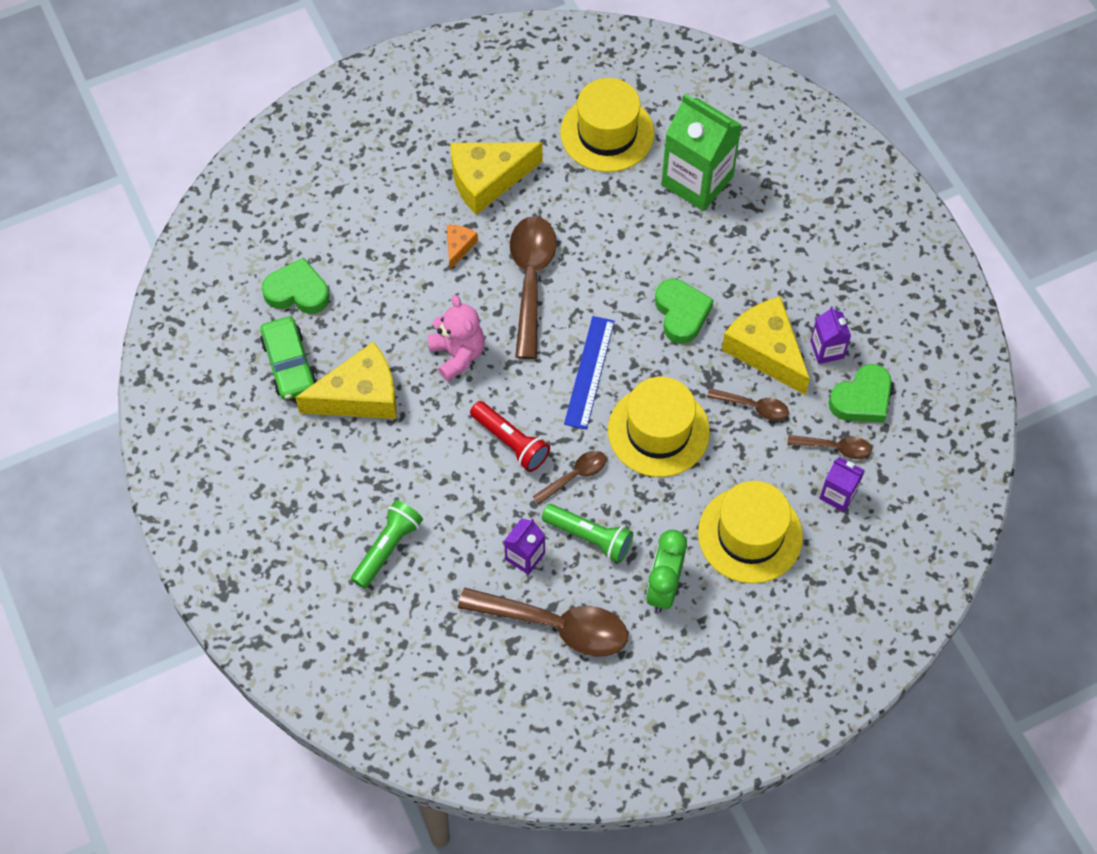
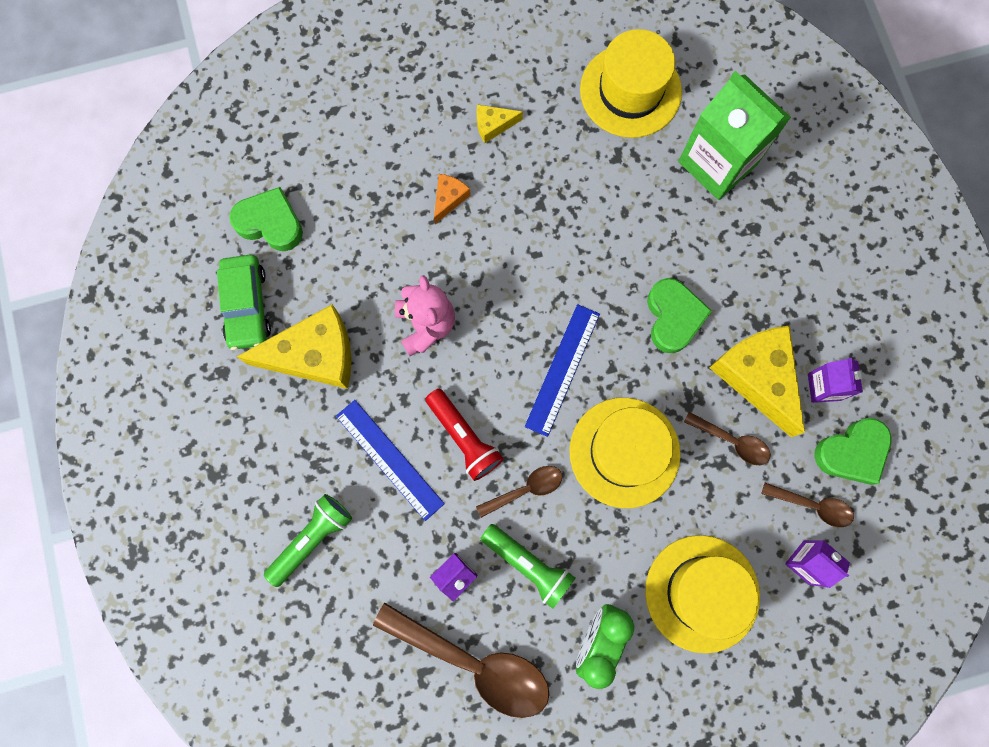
camera: 10 degrees right, 15 degrees up
(445, 471) = (389, 459): none -> blue ruler
(487, 180) = (493, 125): yellow cheese -> yellow cheese, size x0.46
(531, 280) = (519, 250): brown spoon -> none

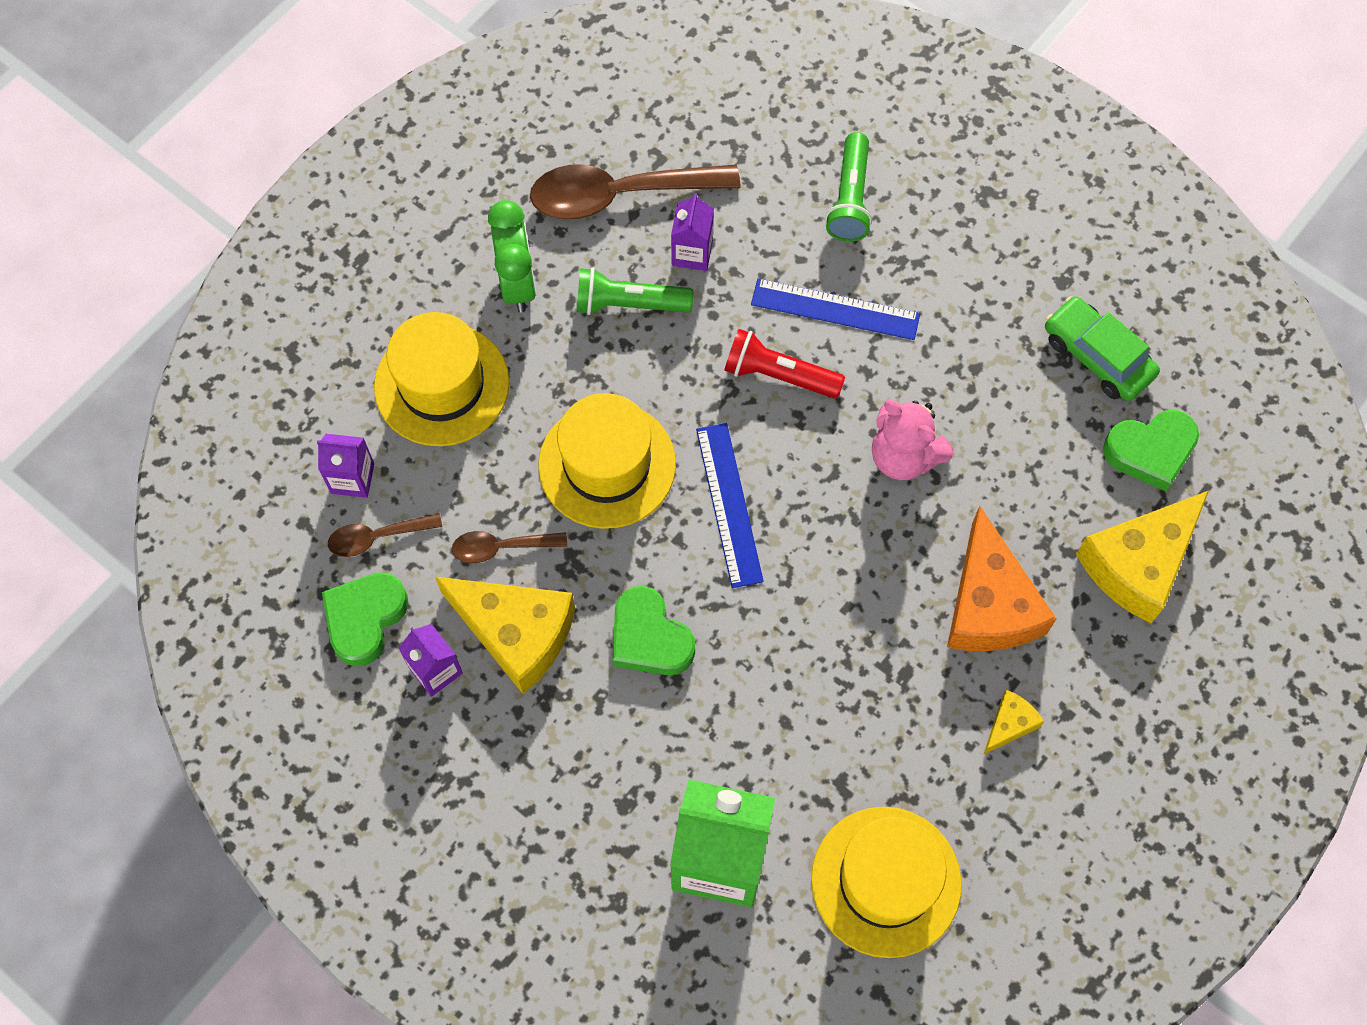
camera: 145 degrees right, 10 degrees down
(314, 355) = (989, 354): yellow cheese -> yellow cheese (1138, 563)
(449, 199) = (989, 604): orange cheese -> orange cheese, size x2.15
(526, 489) = (681, 367): brown spoon -> none

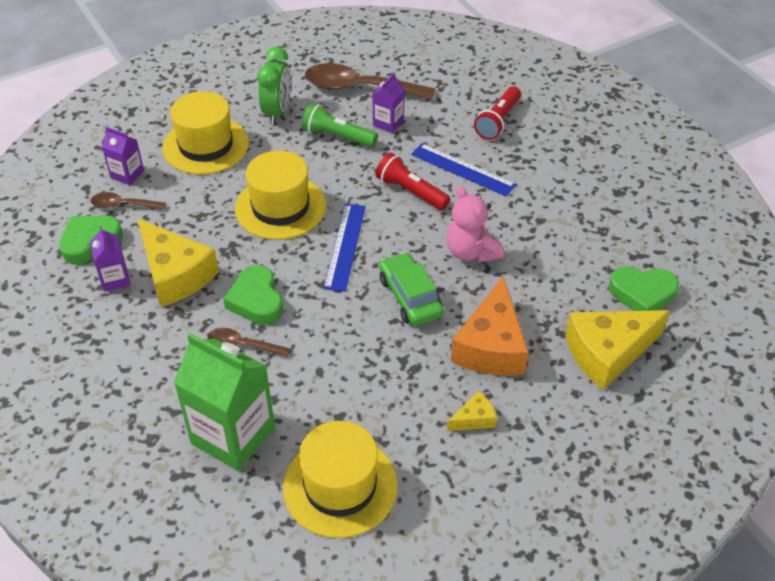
camera: 20 degrees right, 20 degrees down
(501, 547) = (192, 230): brown spoon -> brown spoon (242, 345)
(850, 199) = (498, 121): green flashlight -> red flashlight
(1097, 356) = (625, 234): green car -> green car (410, 297)

